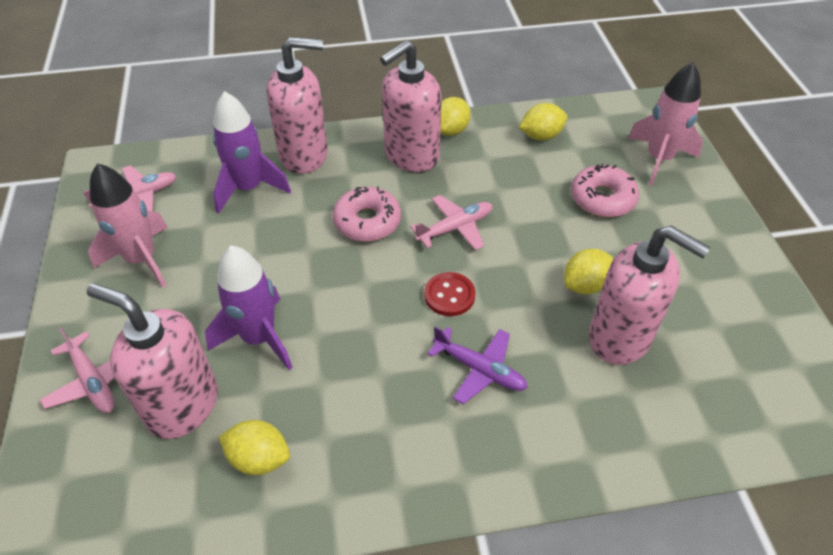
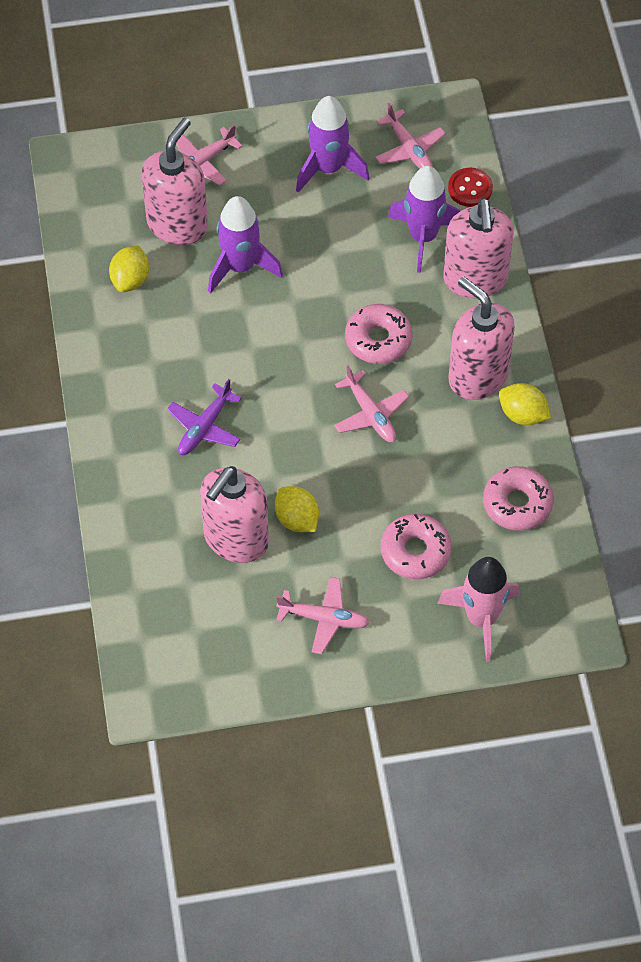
camera: 90 degrees right, 10 degrees up
(142, 259) = (328, 168): pink rocket -> purple rocket
(449, 295) = (285, 407): red button -> red button (470, 188)
(541, 136) = (517, 504): yellow lemon -> pink donut
(693, 264) = (323, 618): none -> pink plane

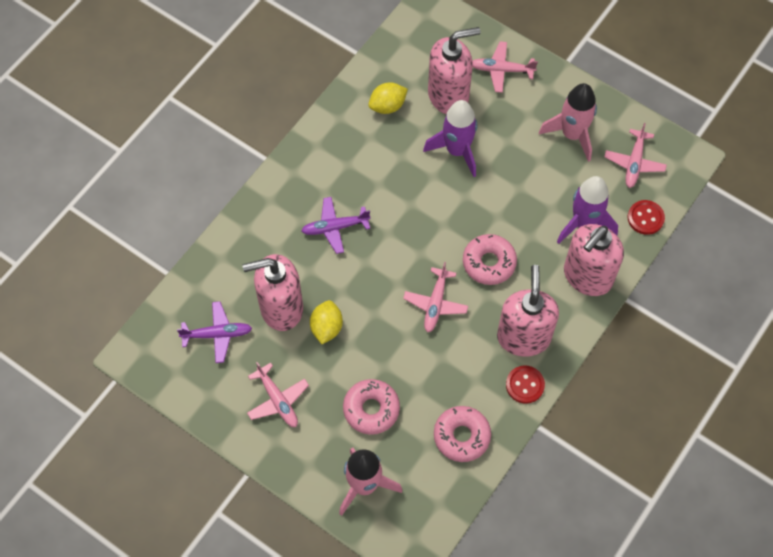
camera: 45 degrees right, 5 degrees up
(202, 614) = (217, 334): none -> purple plane
(328, 168) = (572, 134): purple rocket -> pink rocket
(522, 414) = (525, 385): yellow lemon -> red button

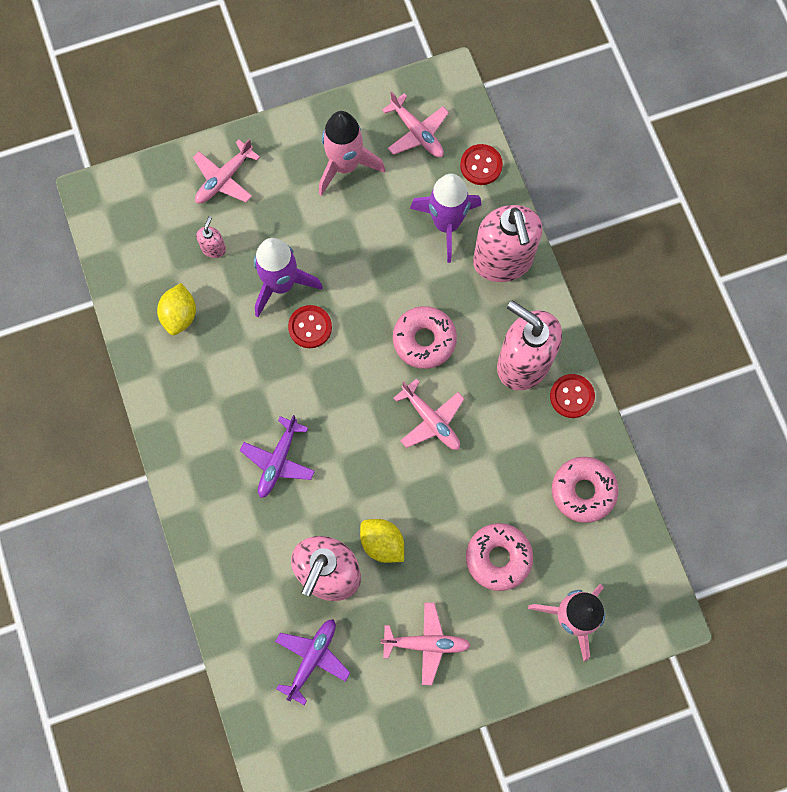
camera: 55 degrees left, 10 degrees up
(441, 187) = (310, 327): none -> red button
(448, 95) = (214, 248): pink soap dispenser -> pink soap dispenser, size x0.42

